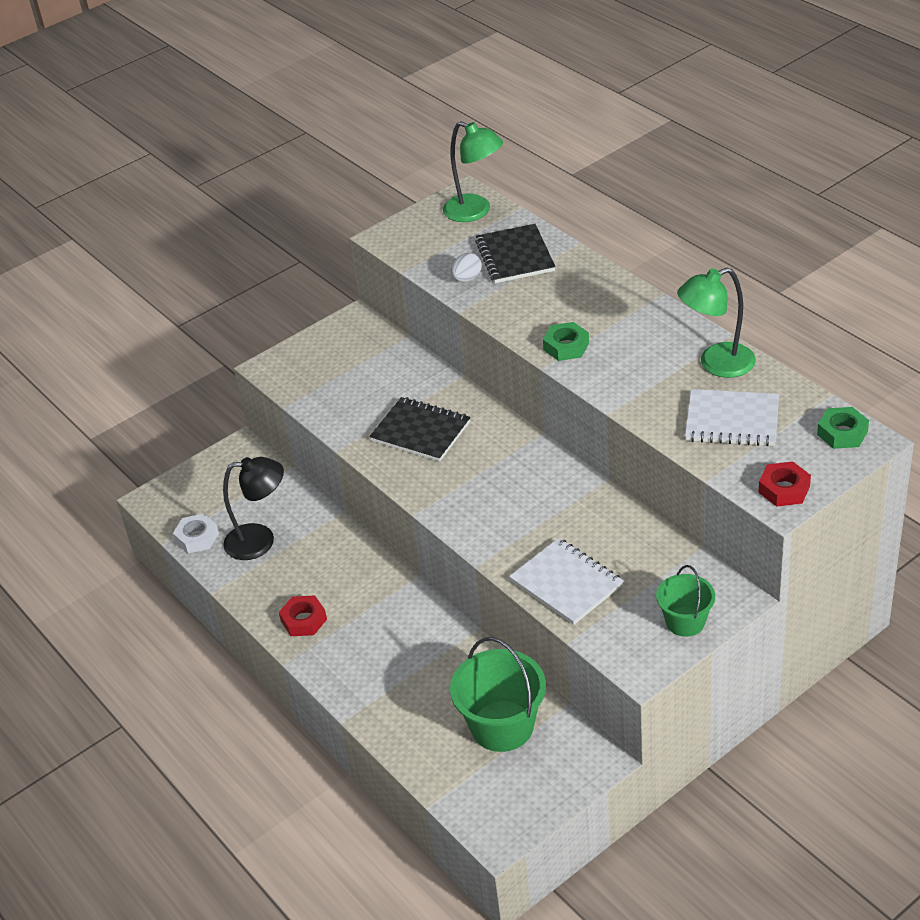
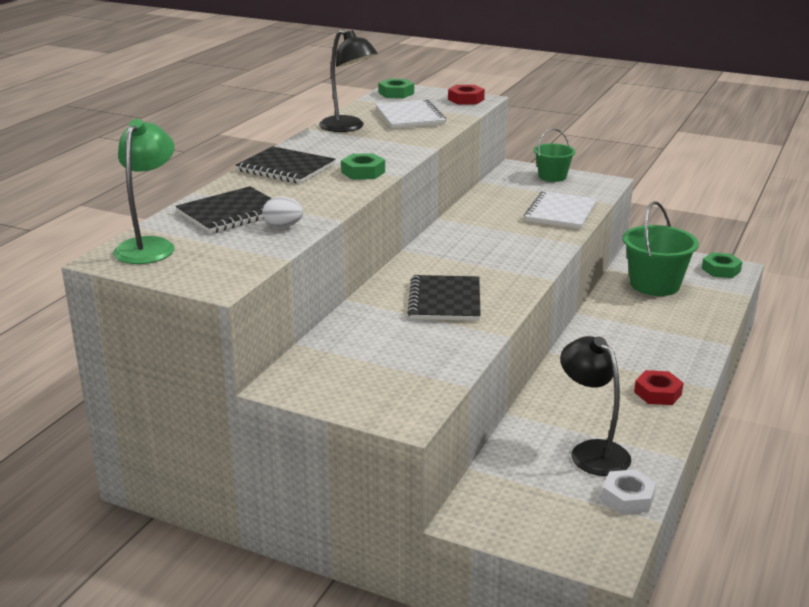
camera: 120 degrees left, 15 degrees down
(502, 816) = (721, 270): none -> green nut
(608, 301) = (286, 168): none -> black notebook
(716, 364) = (348, 127): green lamp -> black lamp

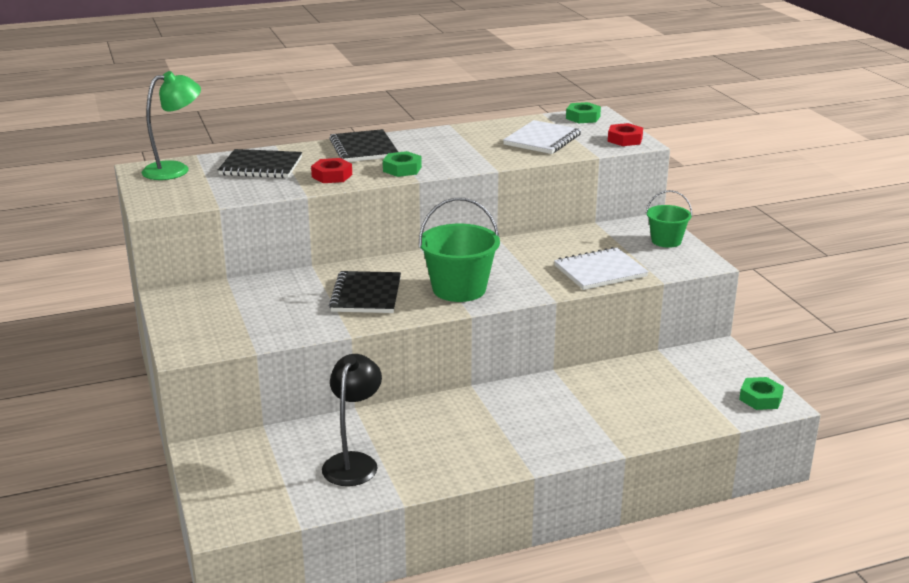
camera: 45 degrees right, 0 degrees up
(283, 226) = (266, 186): white egg -> none
(348, 127) = (477, 133): black lamp -> none
(445, 301) = (366, 295): black notebook -> black notebook turned 45 degrees counterclockwise
(628, 497) = (313, 502): white nut -> none
(655, 285) = (668, 381): green bucket -> green bucket (459, 289)
(657, 393) = (484, 454): red nut -> red nut (332, 176)

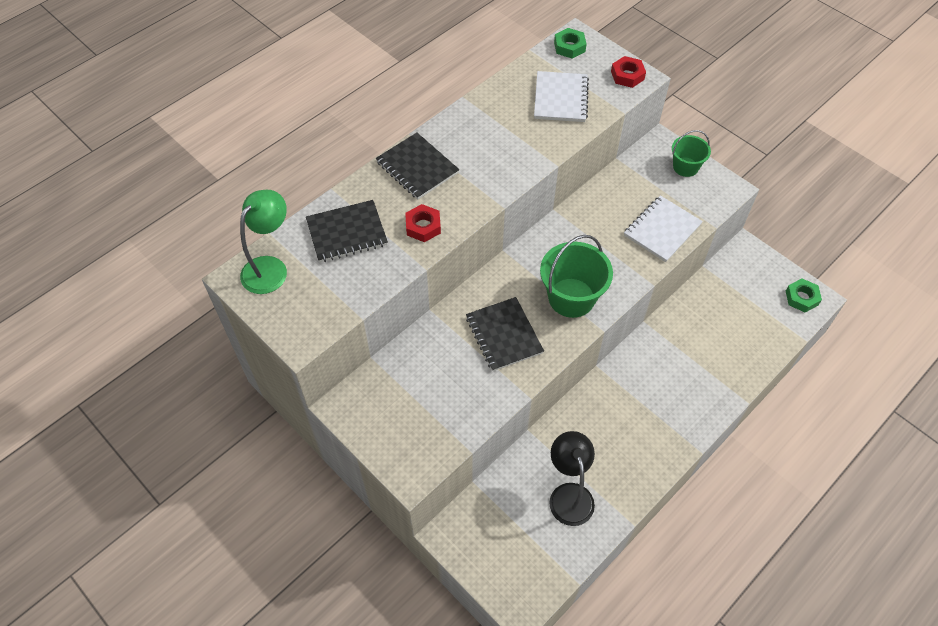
camera: 25 degrees left, 30 degrees up
(402, 169) = (476, 192): green nut -> none

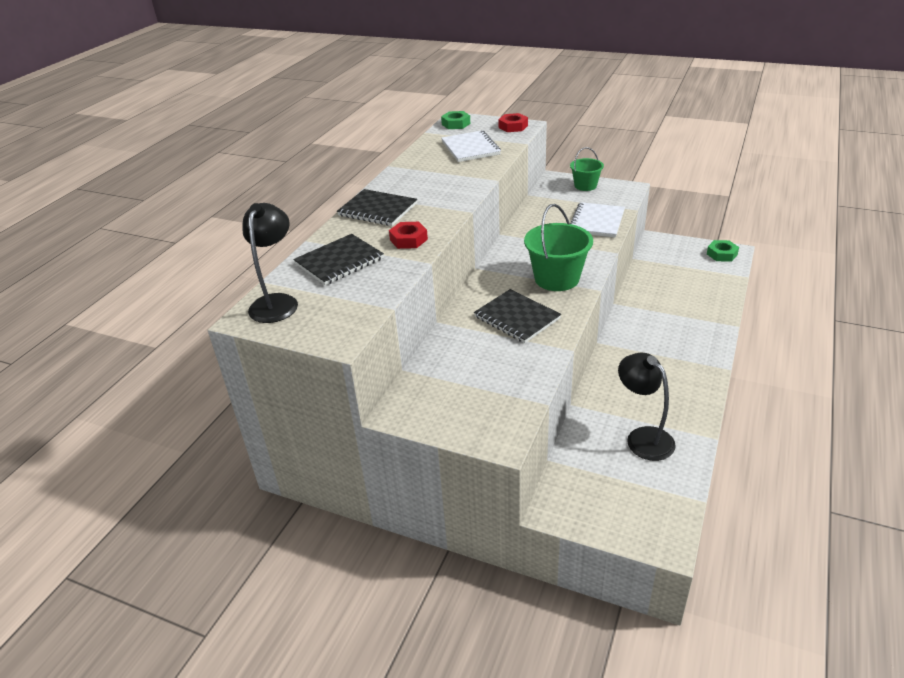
camera: 20 degrees left, 20 degrees down
(270, 267) = (277, 302): green lamp -> black lamp

